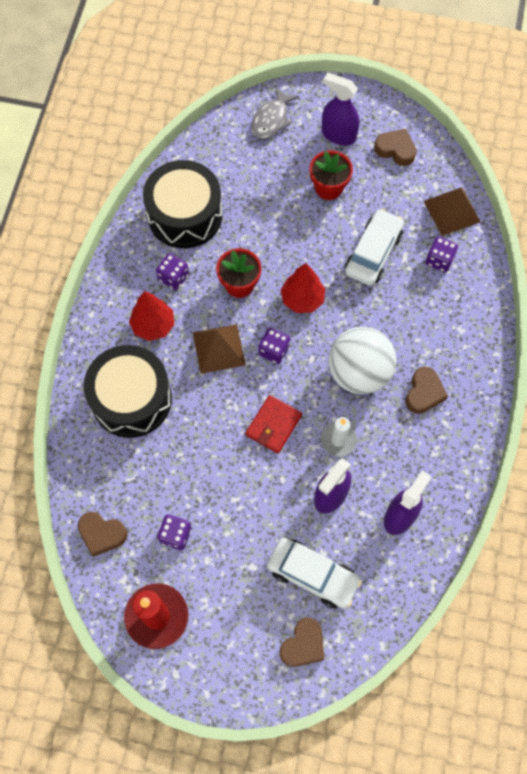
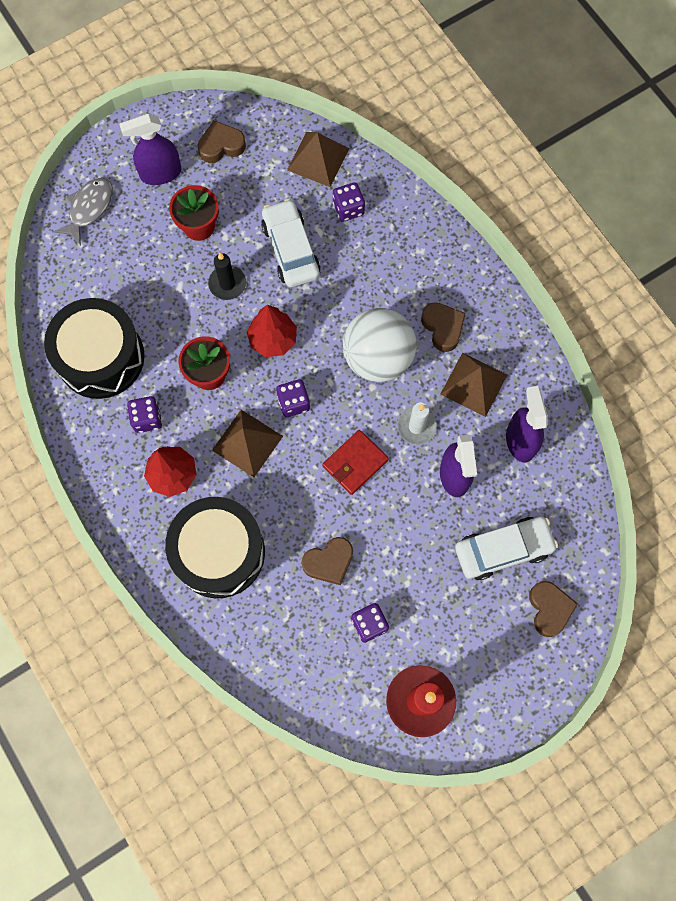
camera: 45 degrees left, 5 degrees up
(102, 534) = (310, 682): brown heart -> brown heart (329, 562)
(271, 119) = (89, 208): grey fish -> grey fish turned 135 degrees counterclockwise
(273, 425) = (355, 463): red wallet -> red wallet turned 60 degrees clockwise
(309, 239) = (227, 284): none -> black candle
(406, 449) = (473, 384): none -> brown pyramid

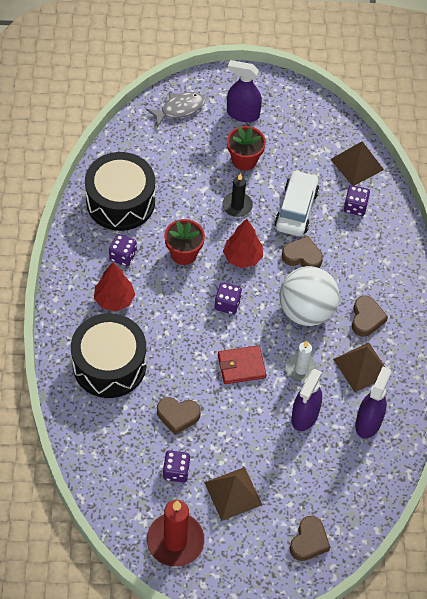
camera: 30 degrees right, 15 degrees down
(221, 146) = (296, 119): brown heart -> brown heart (302, 256)
(247, 443) = (178, 310): brown pyramid -> brown pyramid (233, 493)
(503, 549) = (304, 483): white car -> none

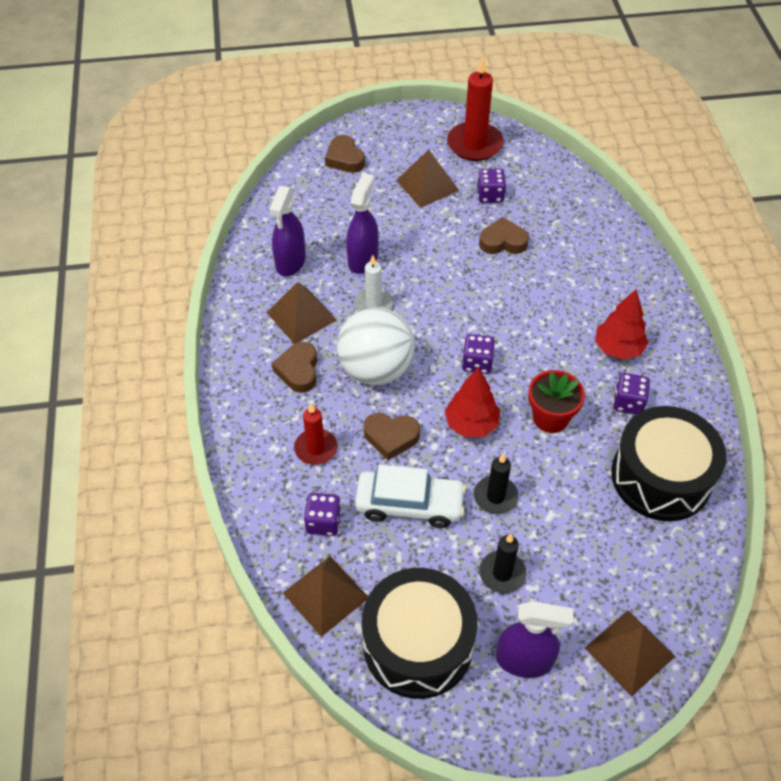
camera: 175 degrees right, 5 degrees down
(109, 365) = (596, 279): black drum -> black drum (418, 644)
(179, 109) = (629, 652): grey fish -> brown pyramid
(241, 366) = (444, 298): red wallet -> none
(244, 160) = (502, 573): red flower pot -> black candle
(296, 209) = (409, 504): white car -> white car turned 90 degrees counterclockwise
(309, 541) = (345, 159): brown heart -> brown heart turned 45 degrees counterclockwise
(357, 256) = (316, 448): none -> red candle

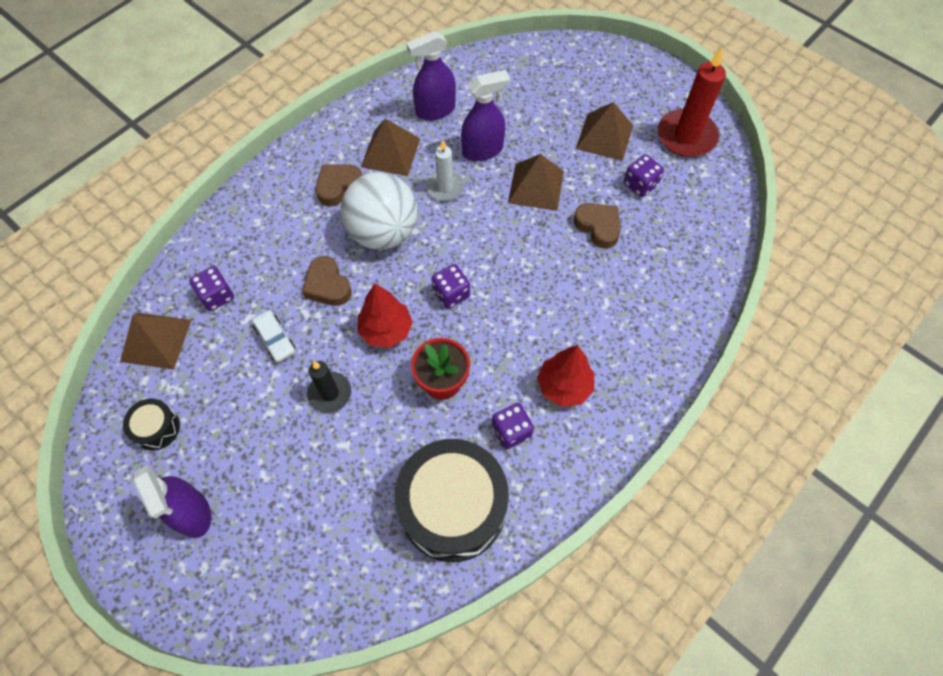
camera: 50 degrees right, 10 degrees up
(316, 448) = (277, 246): red candle -> none
(345, 159) = (574, 68): brown heart -> none
(409, 504) = (275, 340): white car -> white car, size x0.55
(418, 644) = (156, 428): black drum -> black drum, size x0.45
(502, 573) = (261, 445): black candle -> none
(629, 652) = (255, 589): brown pyramid -> brown pyramid (536, 187)

